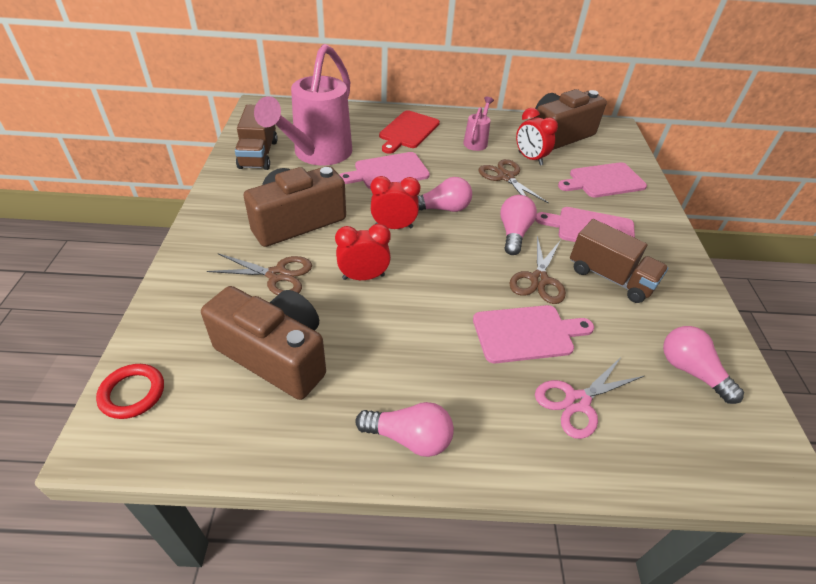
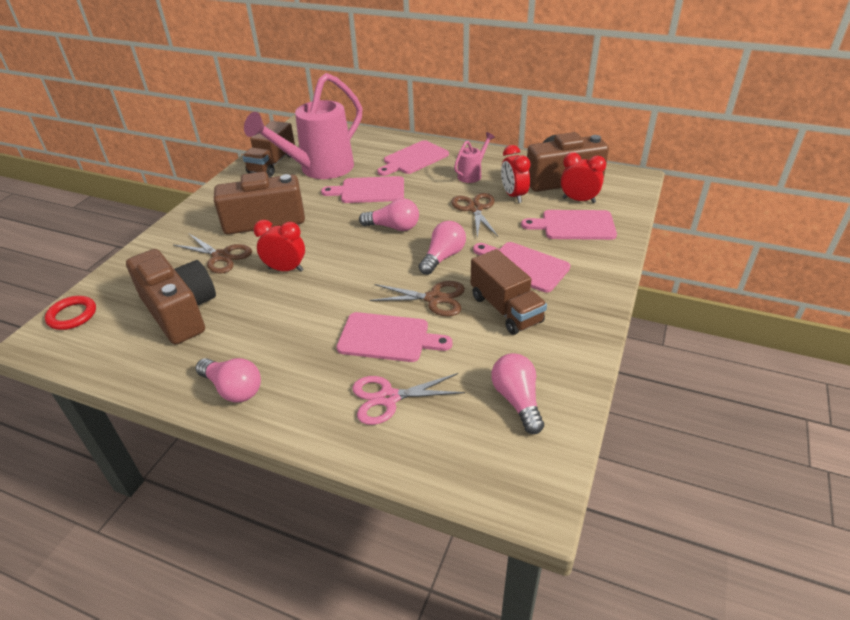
camera: 25 degrees right, 5 degrees down
(393, 227) = (339, 235): red clock -> red clock (578, 200)
(408, 131) = (413, 159): red cutting board -> pink cutting board
(538, 280) = (434, 299): brown scissors -> brown scissors turned 120 degrees counterclockwise

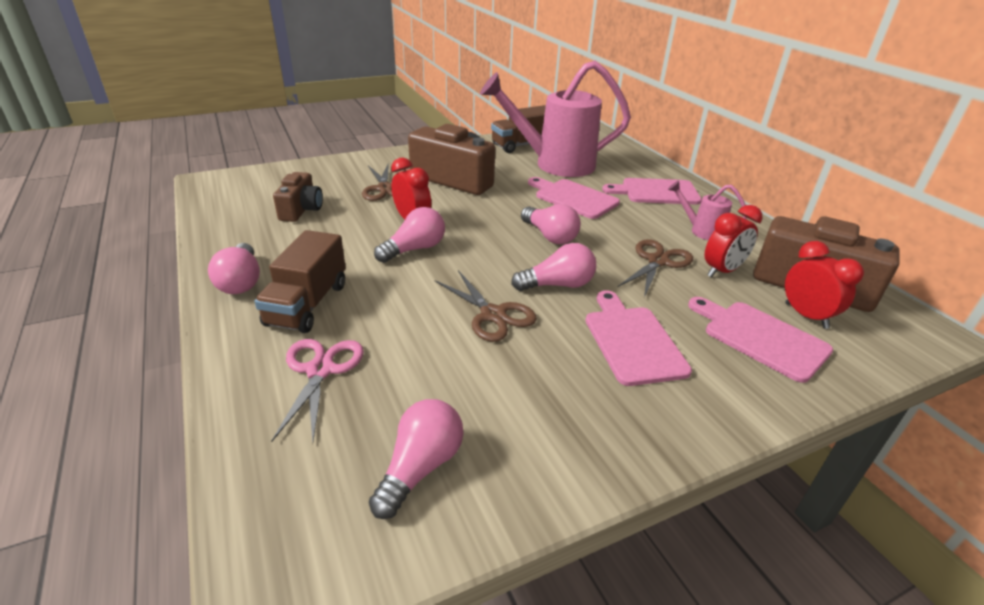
camera: 40 degrees right, 5 degrees down
(72, 315) = (246, 177): red ring -> none
(180, 311) = (301, 210): brown camera -> brown camera, size x0.58
(321, 288) = (414, 249): none -> pink light bulb
(388, 338) = (401, 321): pink cutting board -> none
(388, 398) = (320, 370): pink scissors -> pink scissors turned 60 degrees clockwise
(472, 174) = (701, 231): pink watering can -> pink watering can turned 150 degrees counterclockwise
(505, 309) = (548, 370): brown truck -> brown truck (307, 304)
(513, 196) = (722, 271): red clock -> red clock turned 150 degrees counterclockwise

